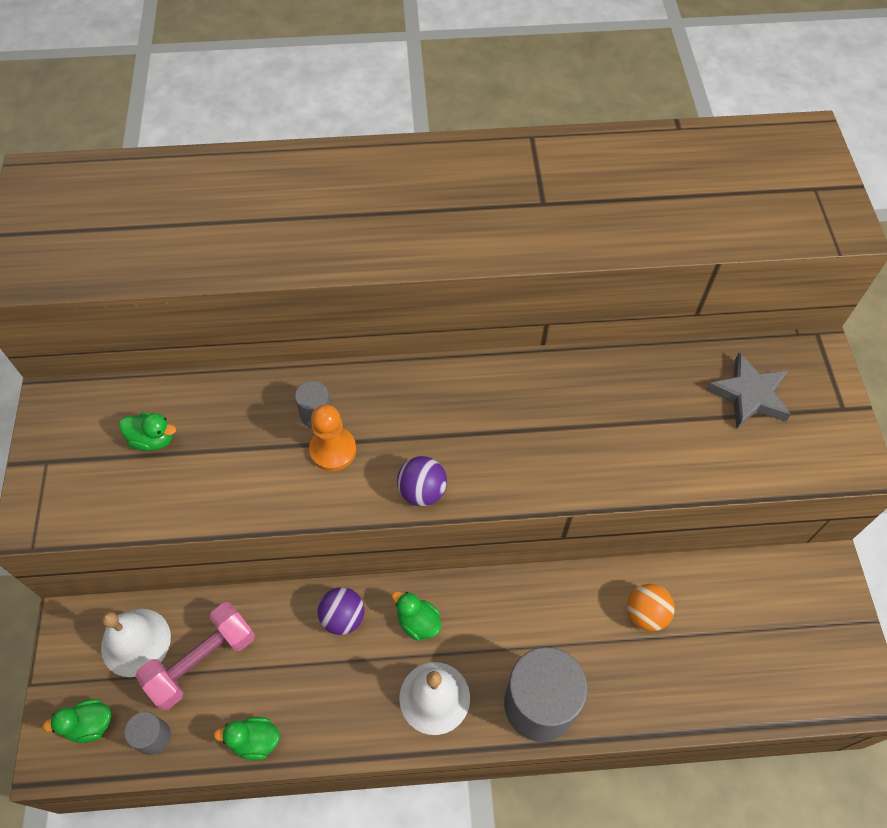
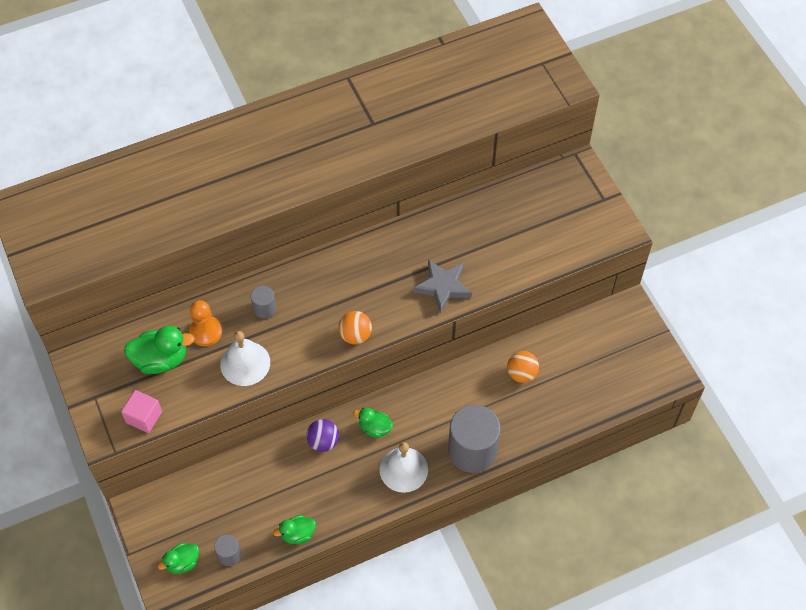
camera: 20 degrees left, 0 degrees up
(93, 511) = (144, 417): none -> pink cube
(136, 642) = (188, 504): white bell -> white bell (245, 363)
(153, 439) = (161, 360): green duck -> green duck, size x1.63
(202, 661) = (240, 500): pink dumbbell -> none
(333, 450) = (286, 328): orange pawn -> orange pawn (206, 332)
(422, 491) = (355, 335): purple ball -> orange ball
(749, 395) = (542, 208): grey star -> grey star (443, 287)

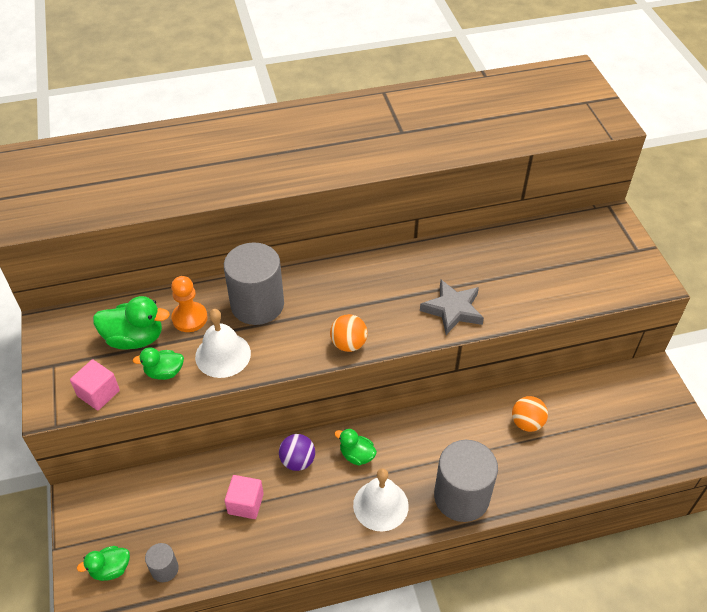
camera: 10 degrees right, 10 degrees down
(264, 309) = (257, 304): grey cylinder -> grey cylinder, size x2.15
(285, 487) = (245, 503): none -> pink cube
(297, 534) = (247, 558): green duck -> green duck (164, 372)

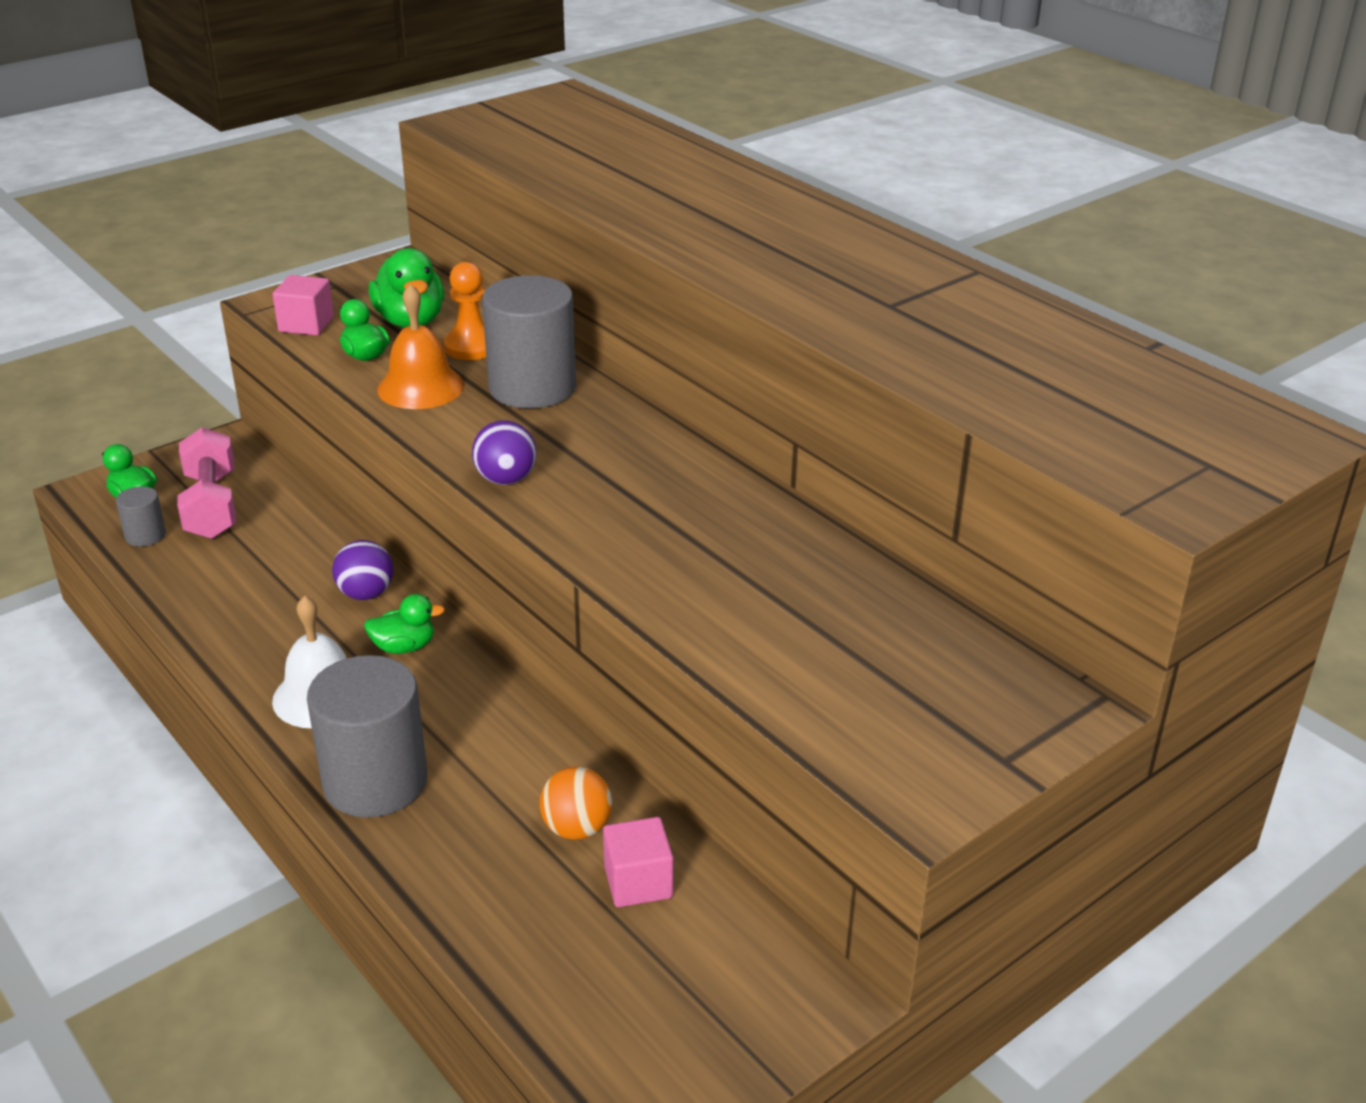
camera: 65 degrees right, 15 degrees down
(153, 523) = (211, 506): none -> pink dumbbell
(223, 355) = (420, 387): white bell -> orange bell
(245, 503) = (271, 569): pink cube -> pink cube (638, 882)
(348, 344) = (506, 479): orange ball -> purple ball
(356, 455) = (404, 647): green duck -> green duck turned 75 degrees clockwise
(452, 310) = (650, 560): grey star -> none

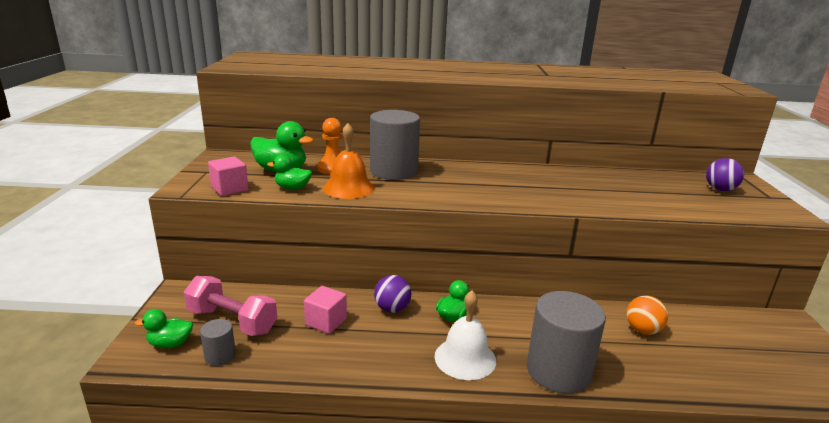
camera: 50 degrees left, 10 degrees down
(506, 479) = (466, 200): purple ball -> purple ball (720, 189)
(638, 882) = (692, 331): pink cube -> pink cube (326, 322)

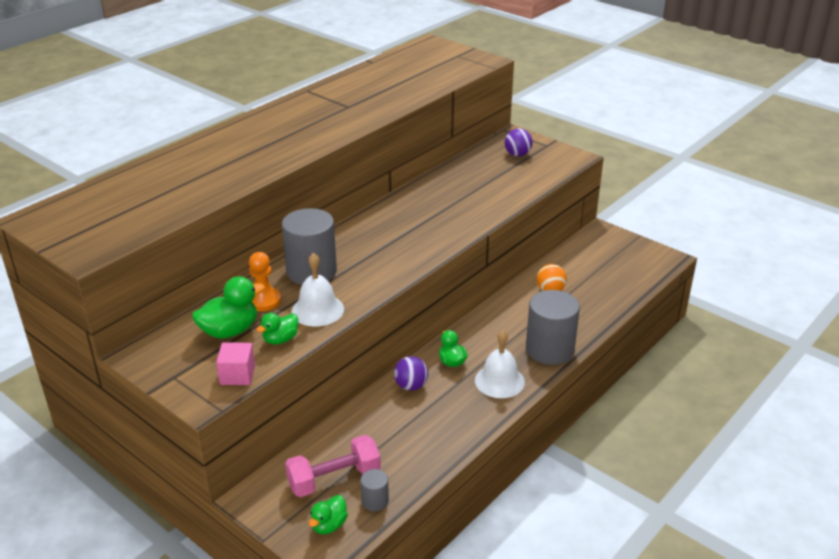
camera: 50 degrees left, 10 degrees up
(326, 322) = (390, 427): pink cube -> none
(348, 188) = (317, 310): orange bell -> white bell

